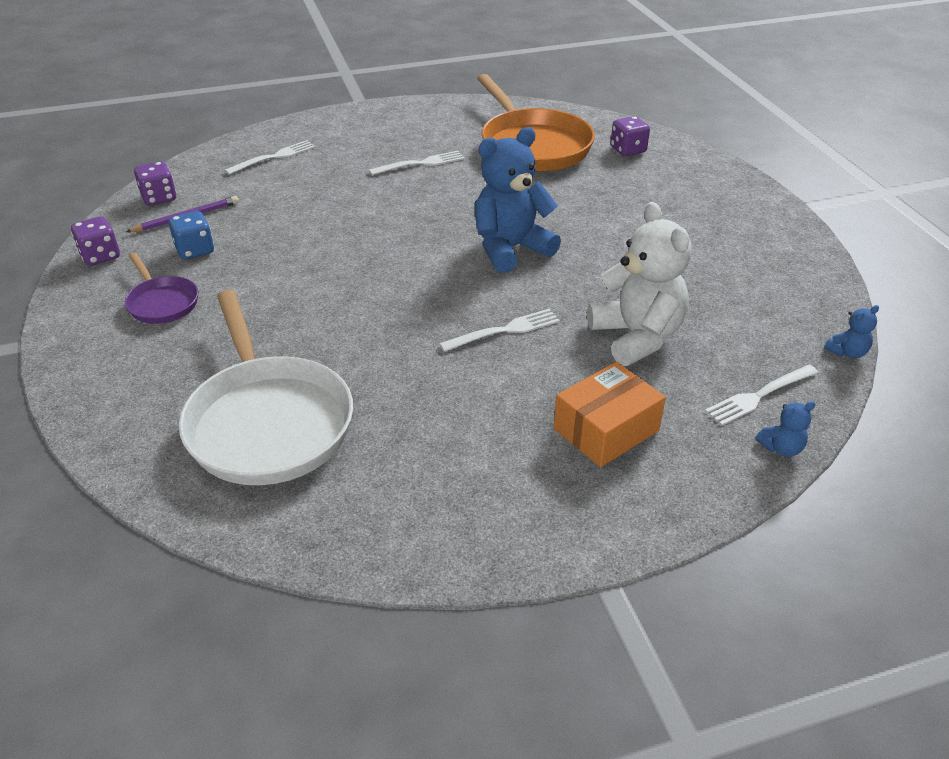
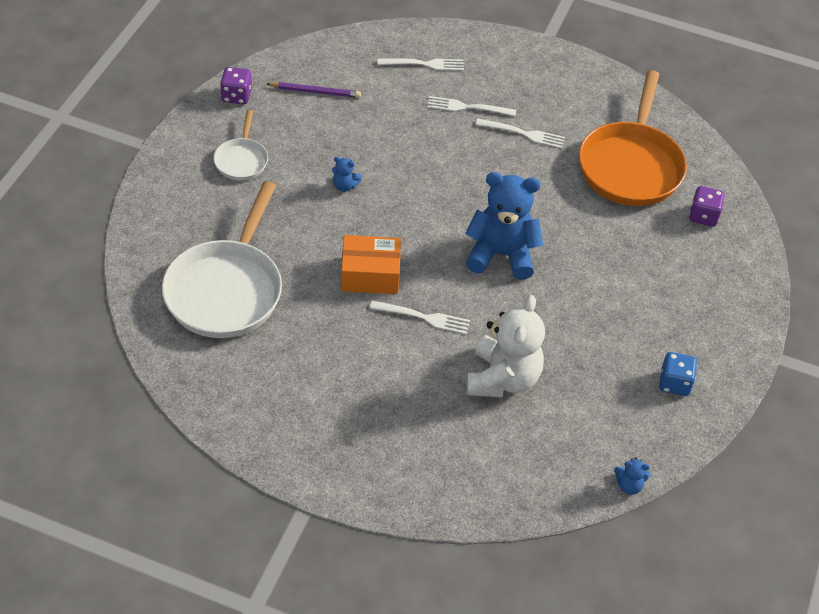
camera: 35 degrees right, 10 degrees up
(159, 198) = (313, 61): purple dice -> none
(162, 303) = (241, 160): purple pan -> white pan
(195, 250) = (296, 126): blue dice -> blue dice (674, 383)
(606, 430) = (406, 426): orange box -> orange box (370, 275)
(759, 396) = (527, 471): white fork -> white fork (467, 107)
(781, 448) = (494, 511): blue teddy bear -> blue teddy bear (344, 186)

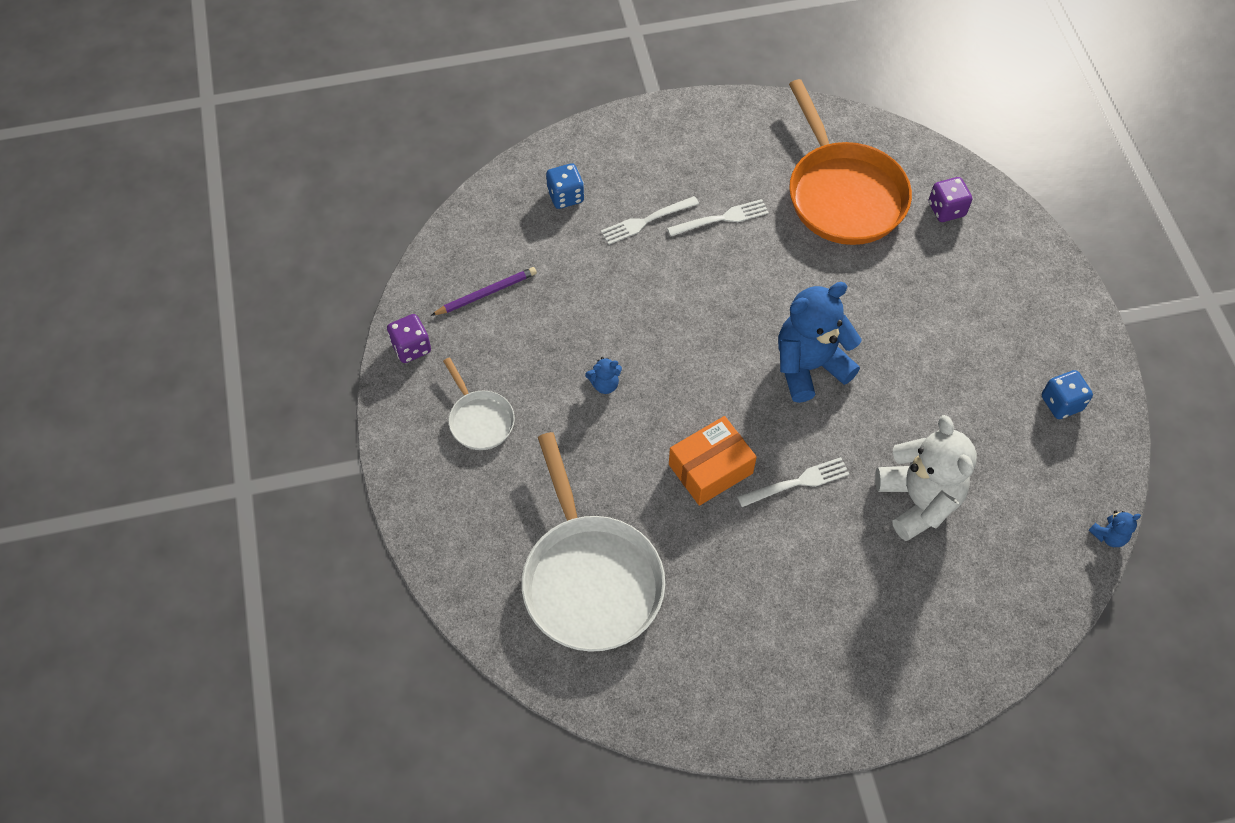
camera: 30 degrees left, 10 degrees up
(424, 64) = (565, 196): white fork -> blue dice

